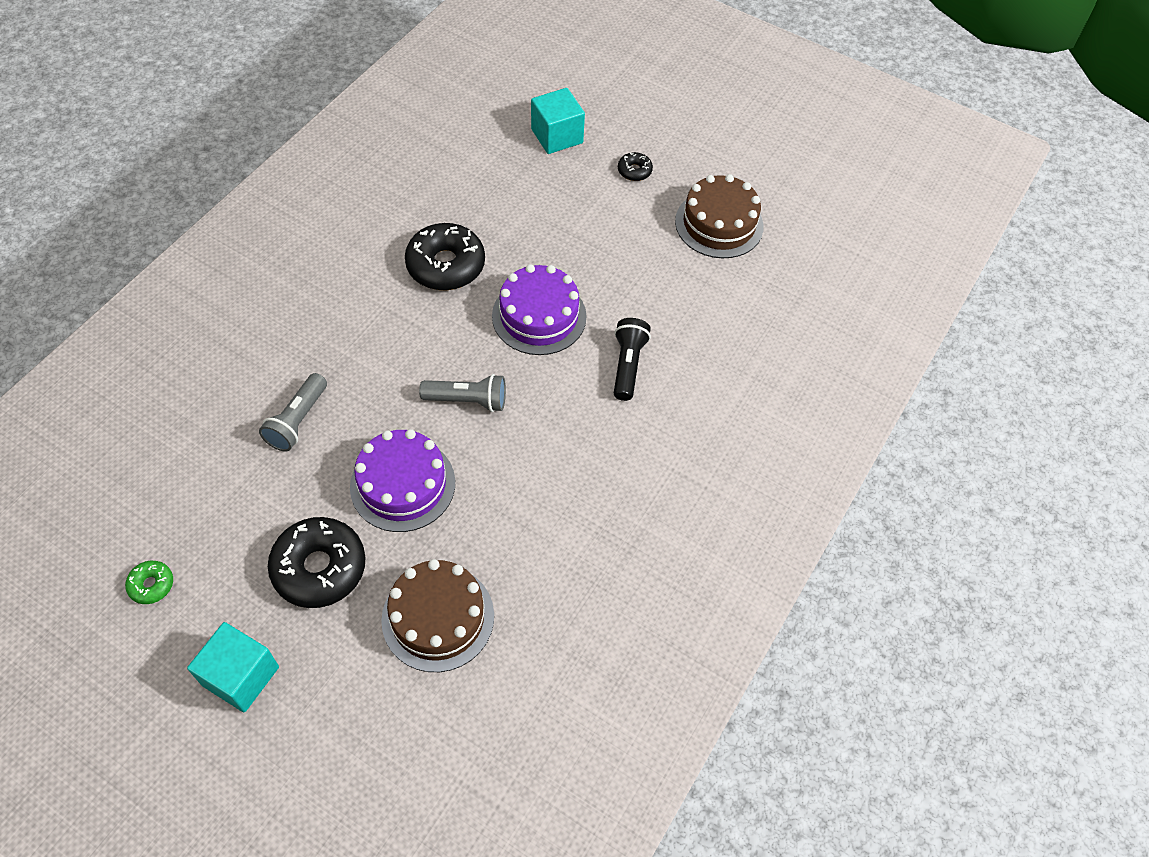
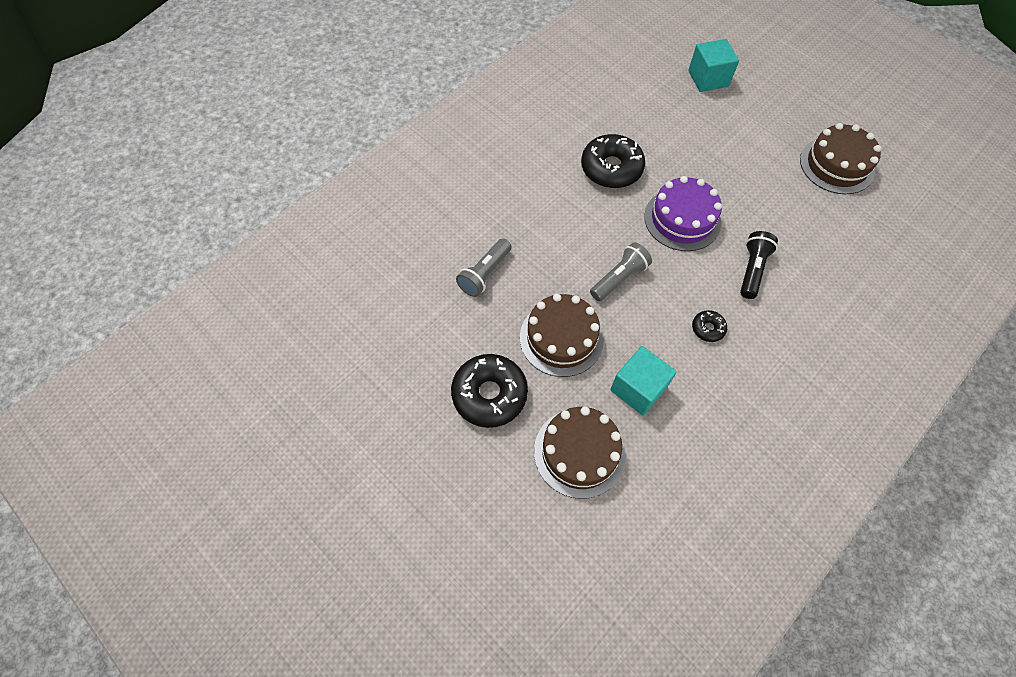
camera: 15 degrees right, 5 degrees up
(151, 585) = (361, 385): green donut -> none
(241, 676) = (420, 471): turquoise cube -> turquoise cube (638, 388)
(403, 484) = (561, 338): purple cake -> brown cake
(467, 400) = (619, 278): grey flashlight -> grey flashlight turned 60 degrees counterclockwise
(634, 171) = (769, 114): black donut -> black donut (708, 328)

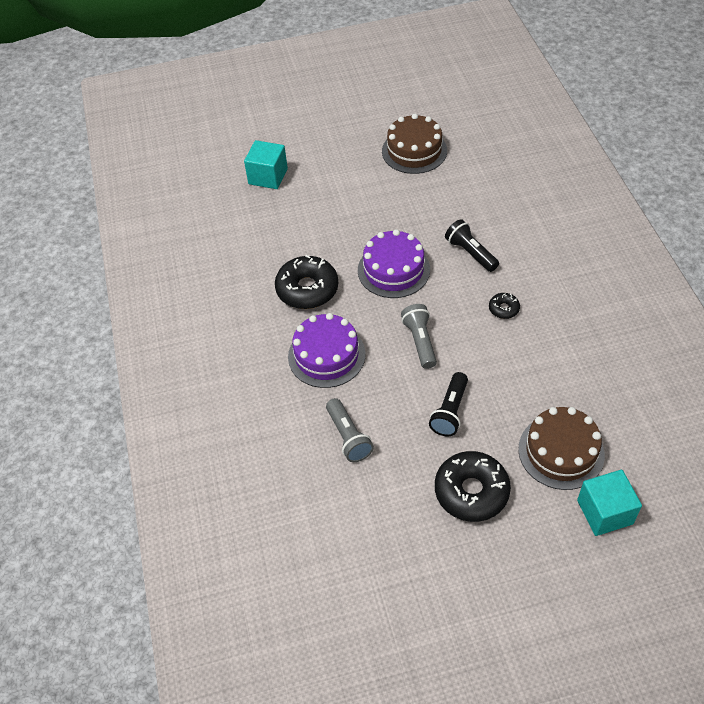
camera: 55 degrees left, 10 degrees down
(554, 217) = (326, 355): none -> purple cake
(561, 338) = (450, 411): brown cake -> black flashlight
(638, 388) = (528, 382): turquoise cube -> turquoise cube (604, 512)

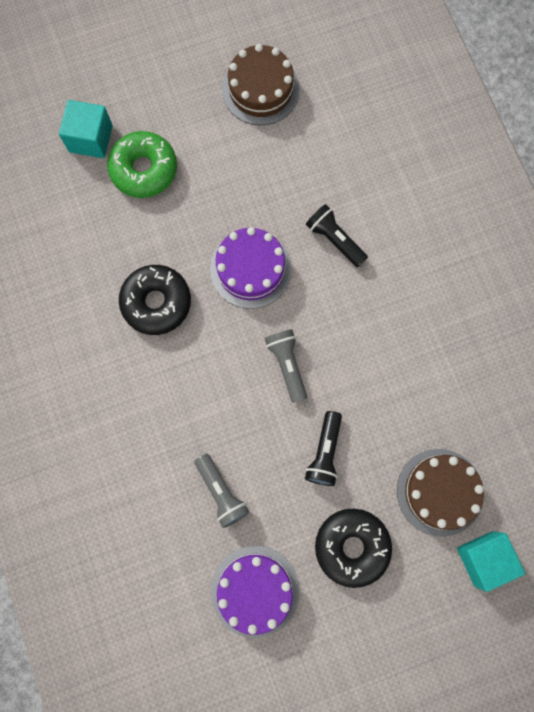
camera: 10 degrees left, 25 degrees up
(309, 198) = (144, 169): none -> green donut
(326, 355) = (187, 391): purple cake -> purple cake (255, 590)
(503, 309) = (374, 315): black donut -> none

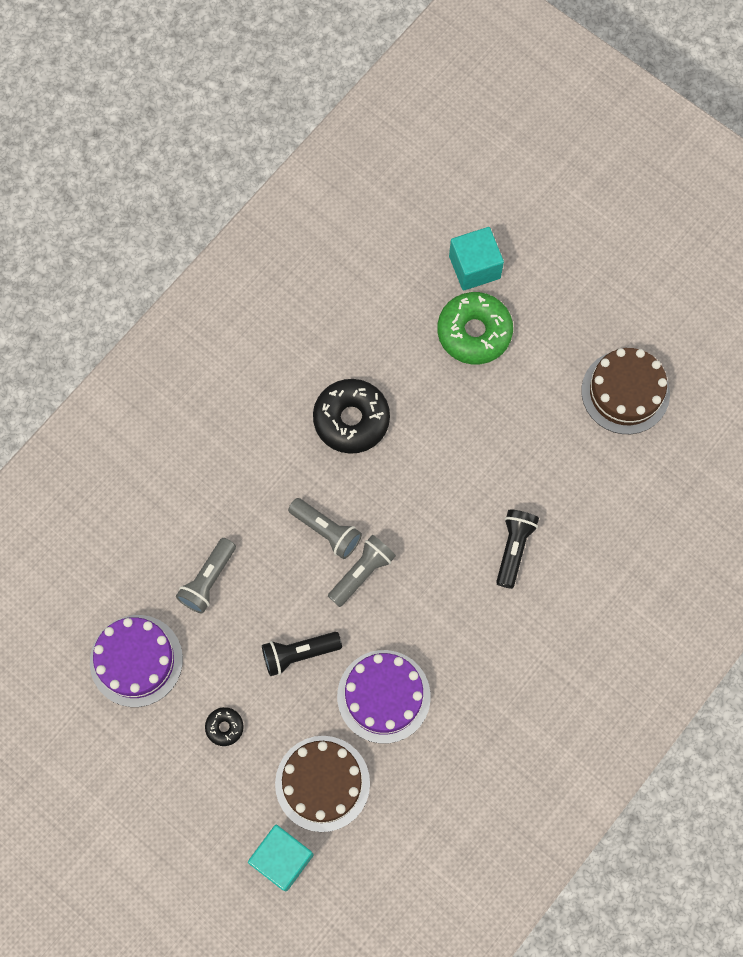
camera: 60 degrees right, 5 degrees down
(236, 374) = (326, 531): none -> grey flashlight
(250, 269) = (436, 486): purple cake -> purple cake (383, 696)
(352, 546) = (224, 727): black donut -> black donut, size x0.47

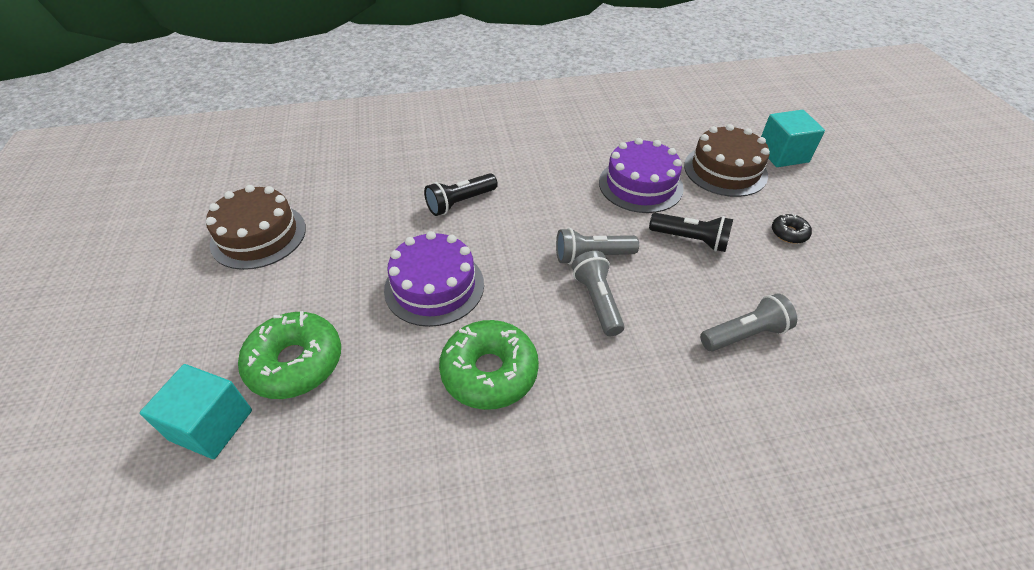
camera: 140 degrees left, 25 degrees down
(136, 660) = (858, 318): purple cake -> purple cake (434, 286)
(351, 420) = (489, 372): black donut -> green donut

